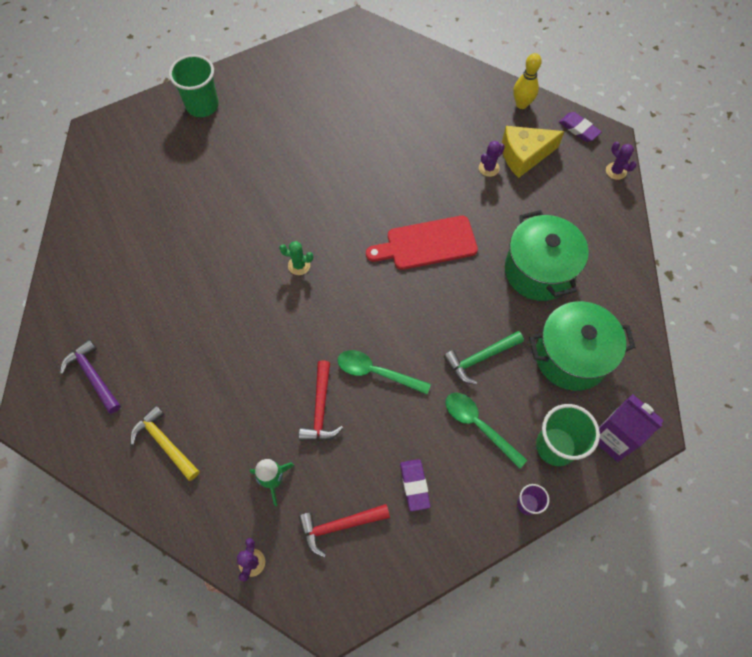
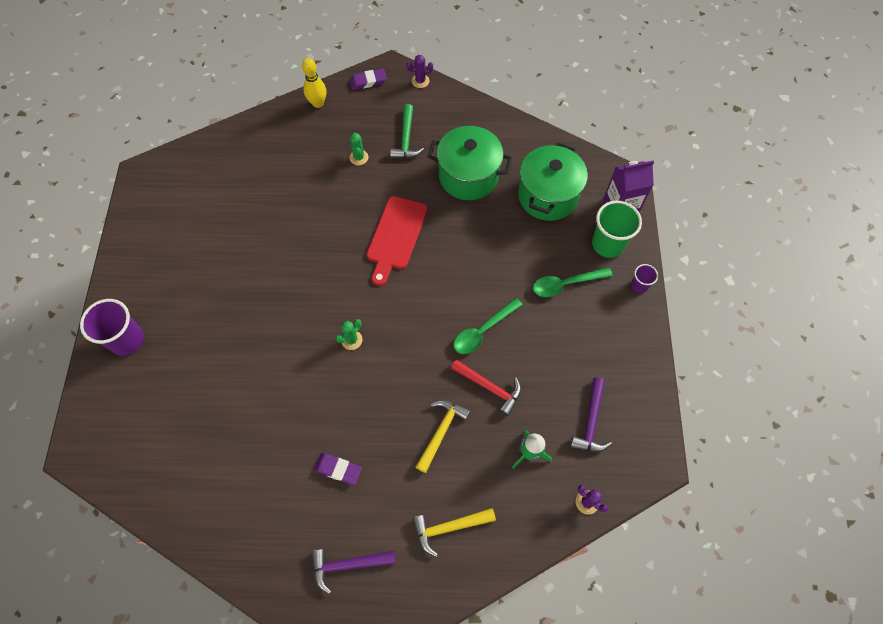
camera: 60 degrees left, 0 degrees up
(202, 106) = (127, 340): green cup -> purple cup
(253, 388) = (441, 431): none -> yellow hammer
(339, 526) = (591, 422): red hammer -> purple hammer
(414, 485) = (587, 352): purple eraser -> purple eraser (338, 469)
(480, 358) = (514, 254): green hammer -> green hammer (406, 139)
(489, 168) = (359, 157): purple cactus -> green cactus
(524, 156) = (365, 128): yellow cheese -> none

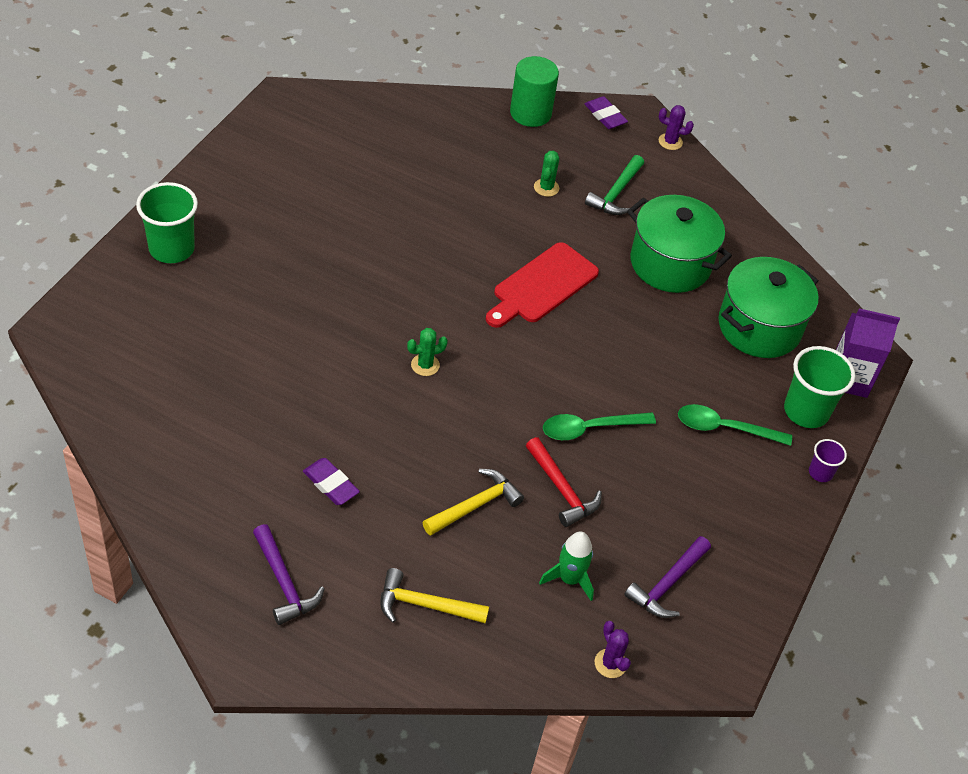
camera: 20 degrees right, 15 degrees down
(127, 340) = (171, 249): purple cup -> green cup
(318, 103) = (530, 113): yellow bowling pin -> green cylinder
(348, 565) = (284, 582): purple hammer -> purple hammer turned 135 degrees counterclockwise
(368, 81) = (605, 116): purple eraser -> purple eraser turned 45 degrees clockwise

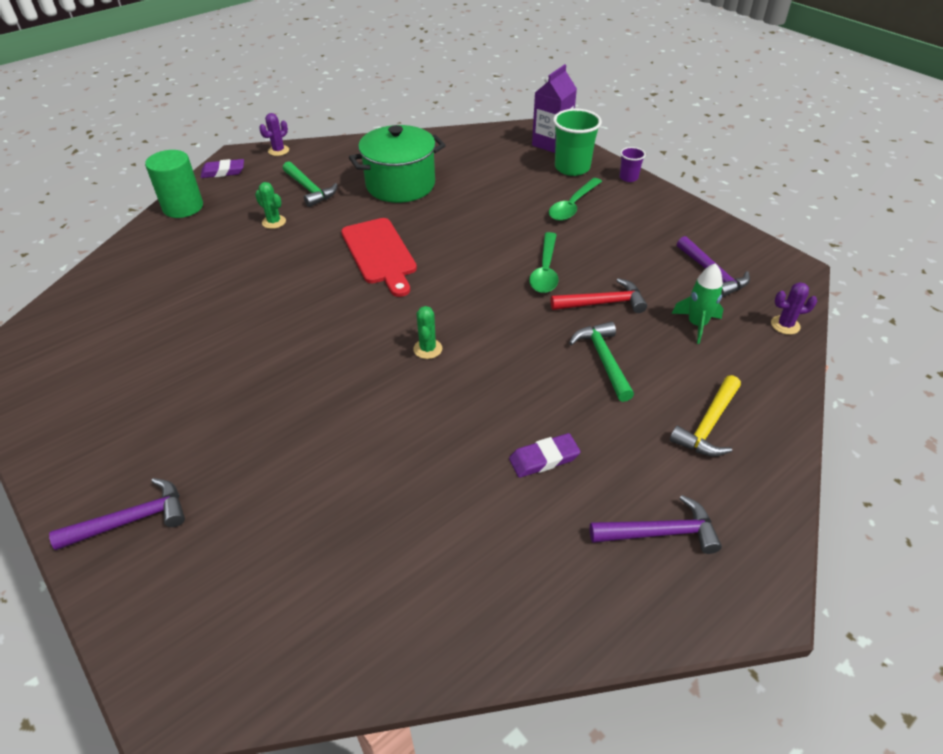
camera: 60 degrees left, 5 degrees down
(171, 249) = (132, 520): green cup -> purple hammer
(475, 505) = (603, 360): yellow hammer -> green hammer
(759, 327) = (486, 164): green pot -> none

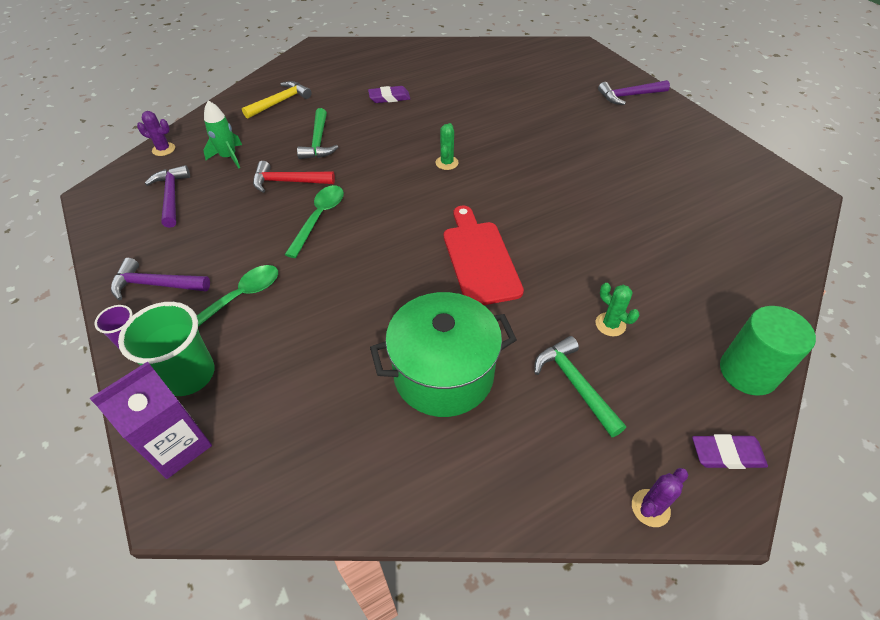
camera: 170 degrees left, 5 degrees up
(660, 532) = (345, 67): purple hammer -> purple hammer (156, 285)

